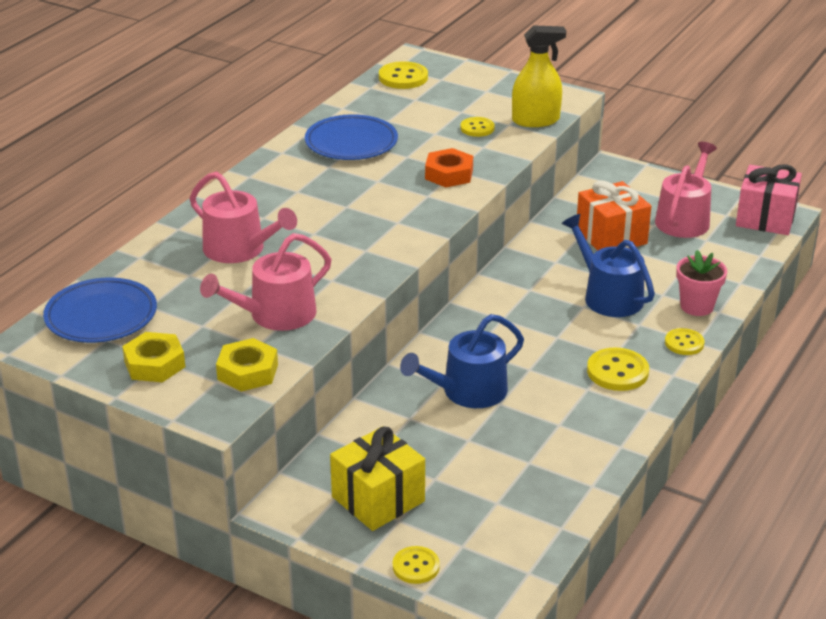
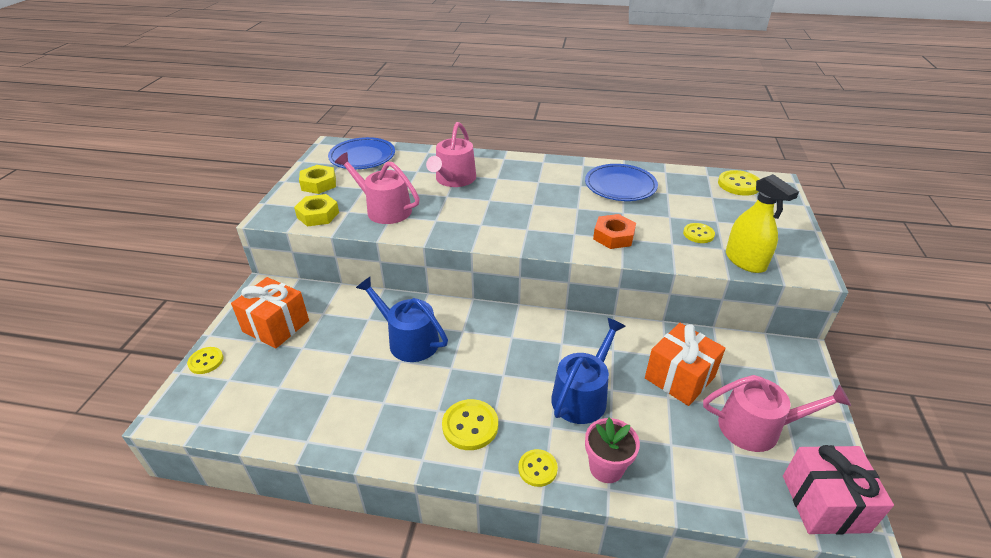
camera: 70 degrees right, 5 degrees up
(378, 499) = (276, 326): yellow gift -> orange gift

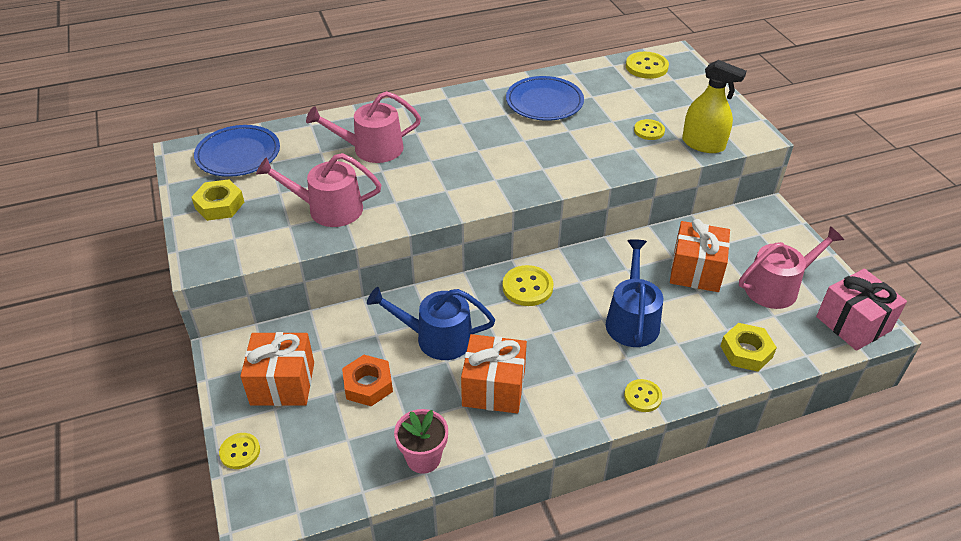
camera: 30 degrees left, 5 degrees up
(318, 215) = (258, 242): yellow nut -> yellow nut (746, 351)
(417, 399) = (493, 388): none -> orange gift
(454, 179) = (371, 149): pink watering can -> pink watering can turned 90 degrees clockwise
(470, 426) = (560, 388): yellow button -> yellow button (527, 287)
(606, 467) = (693, 370): pink flower pot -> pink flower pot (423, 458)
(613, 236) = (579, 159): orange nut -> orange nut (368, 385)

